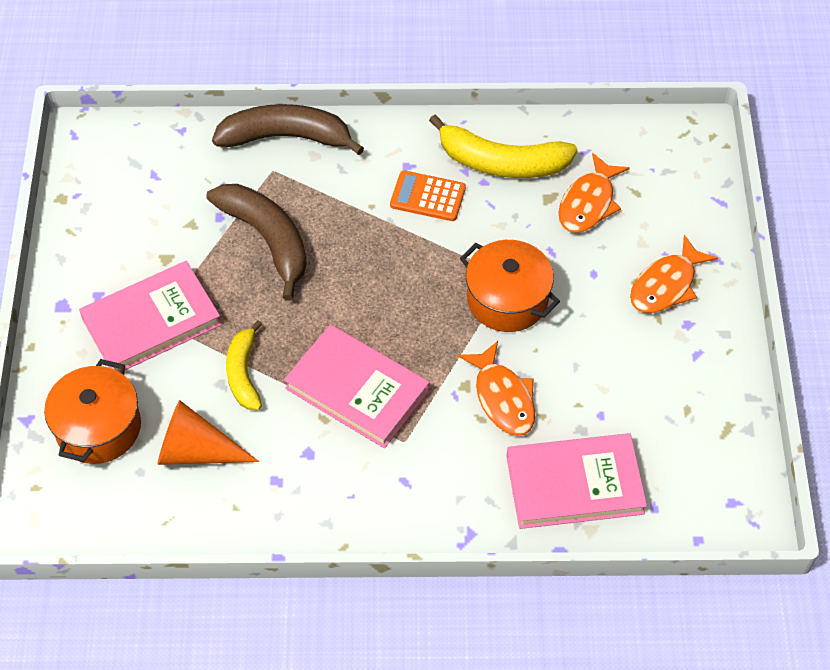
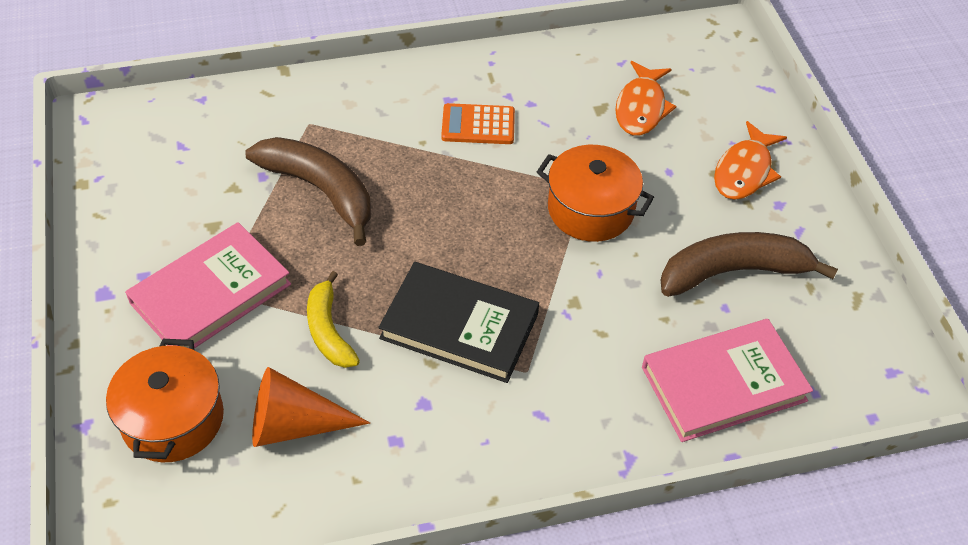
camera: 15 degrees left, 5 degrees down
(286, 137) = (315, 90): brown banana -> brown banana (733, 272)
(357, 390) = (459, 326): pink book -> black book
(501, 162) = (543, 83): yellow banana -> none
(503, 398) = (618, 308): orange fish -> none

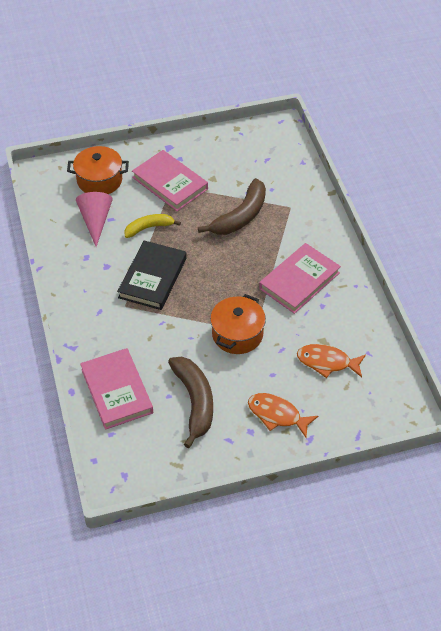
camera: 90 degrees right, 0 degrees up
(294, 425) = (95, 221): orange cone -> pink cone
(478, 125) = (299, 281): orange calculator -> pink book

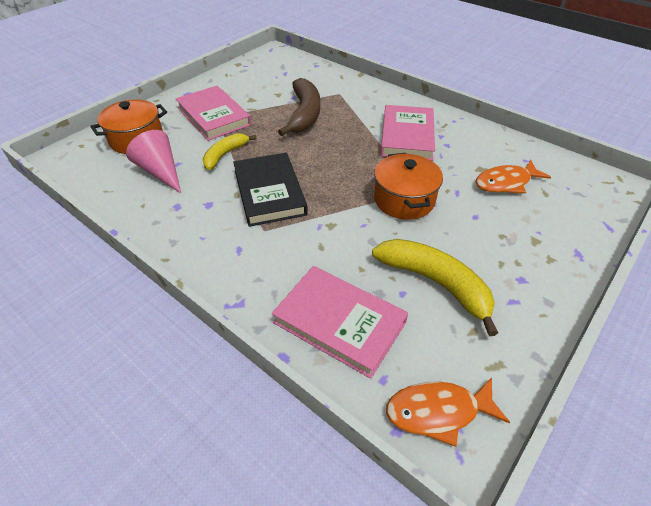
camera: 35 degrees left, 5 degrees down
(170, 183) = (213, 116): pink book -> pink book turned 45 degrees clockwise
(194, 402) = (435, 283): brown banana -> yellow banana
(277, 415) = (524, 249): orange fish -> orange fish (438, 411)

